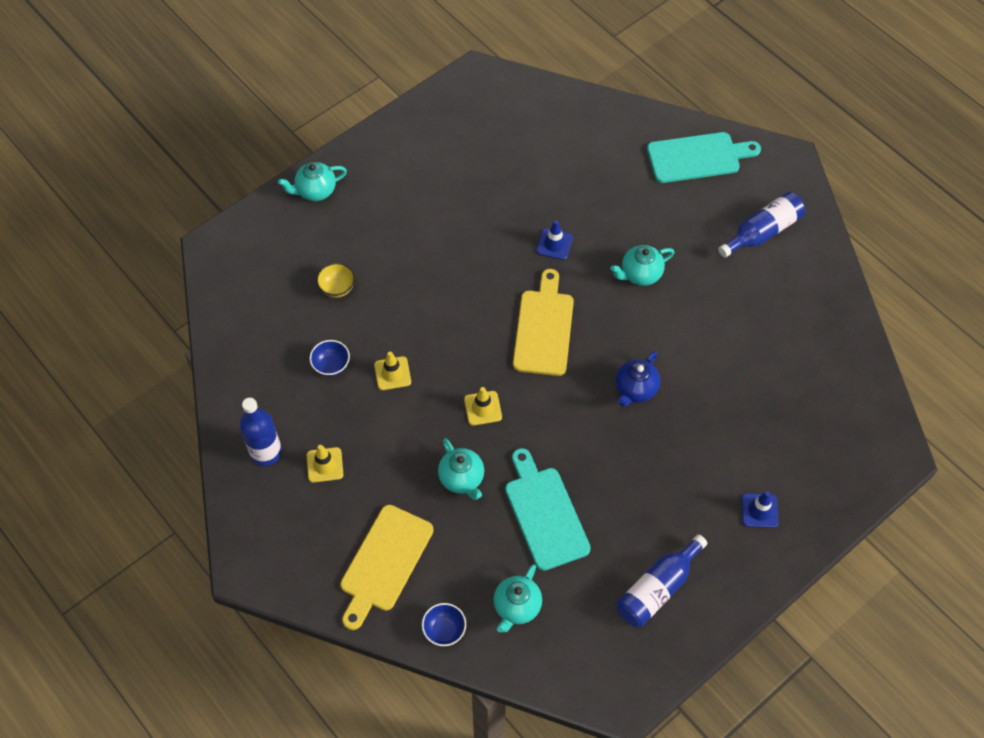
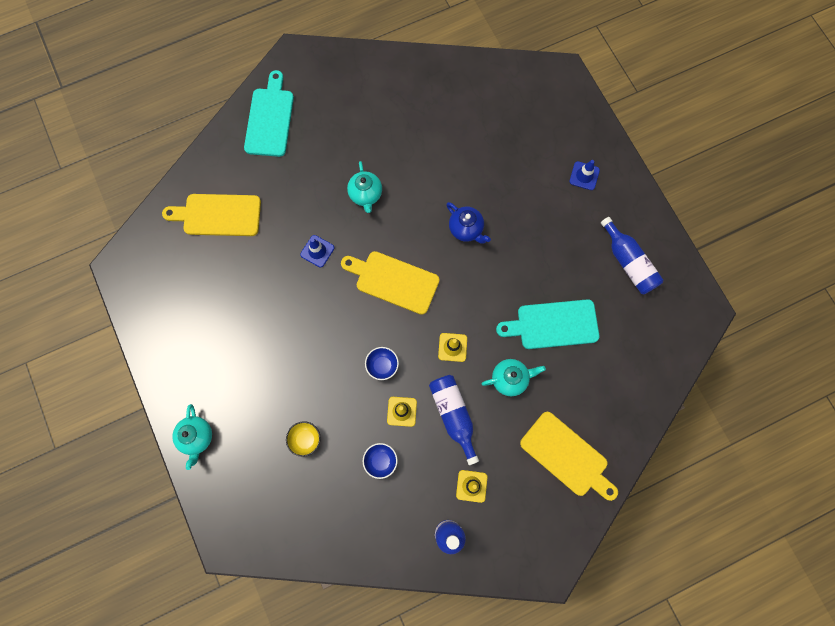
camera: 75 degrees left, 15 degrees up
(444, 630) = (630, 423): blue bowl -> blue bowl (382, 365)
(516, 607) = (622, 365): turquoise teapot -> none
(563, 142) = (218, 215): none -> yellow cutting board
(762, 232) = (355, 96): blue bottle -> blue bottle (453, 415)

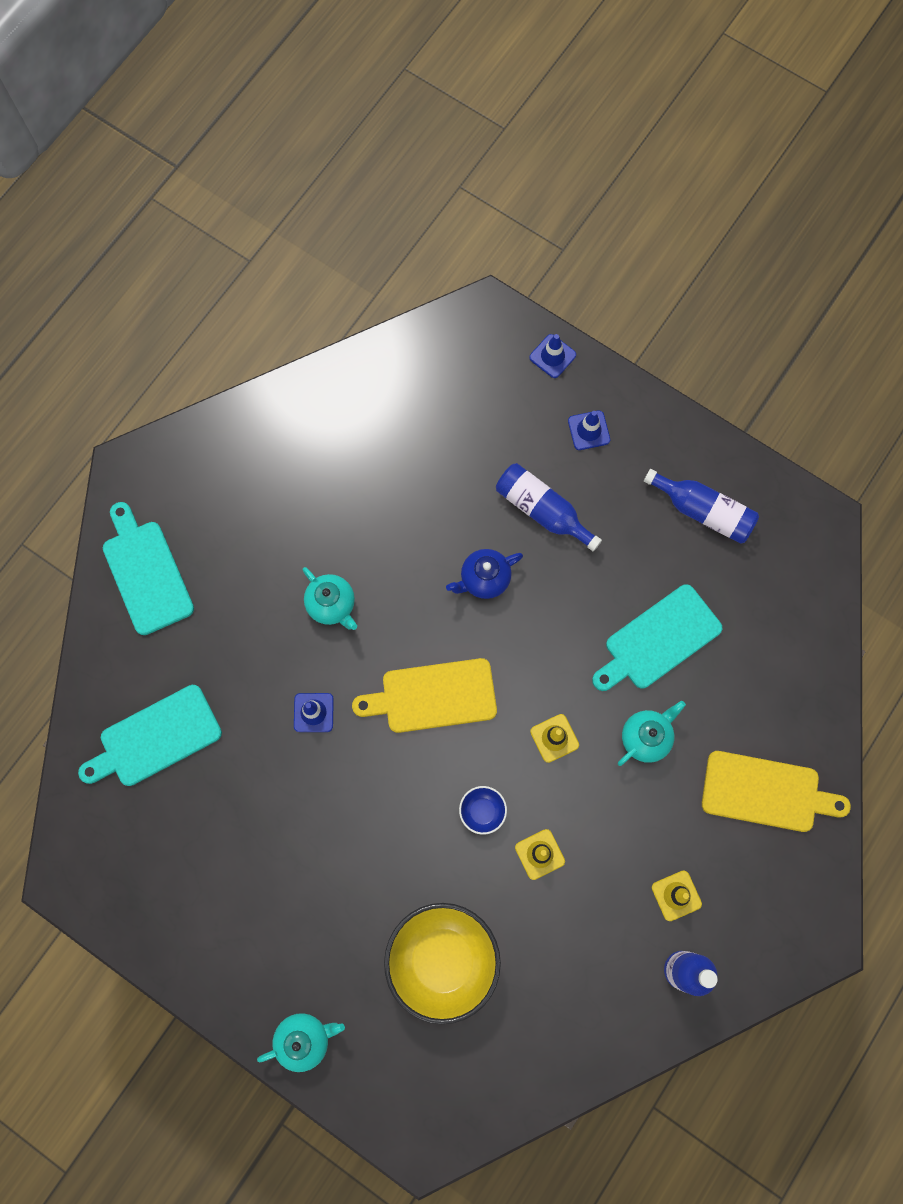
camera: 30 degrees left, 0 degrees up
(197, 437) = (304, 1039): turquoise teapot -> turquoise teapot turned 75 degrees counterclockwise
(218, 215) = (156, 738): yellow cutting board -> turquoise cutting board
(305, 439) = (442, 960): yellow bowl -> yellow bowl, size x2.30
(380, 461) = (550, 931): blue bowl -> none
(453, 415) = (604, 822): blue bottle -> blue bottle (542, 510)
(466, 229) = (484, 579): blue teapot -> blue teapot turned 135 degrees clockwise
(587, 120) = (552, 356): none -> blue traffic cone

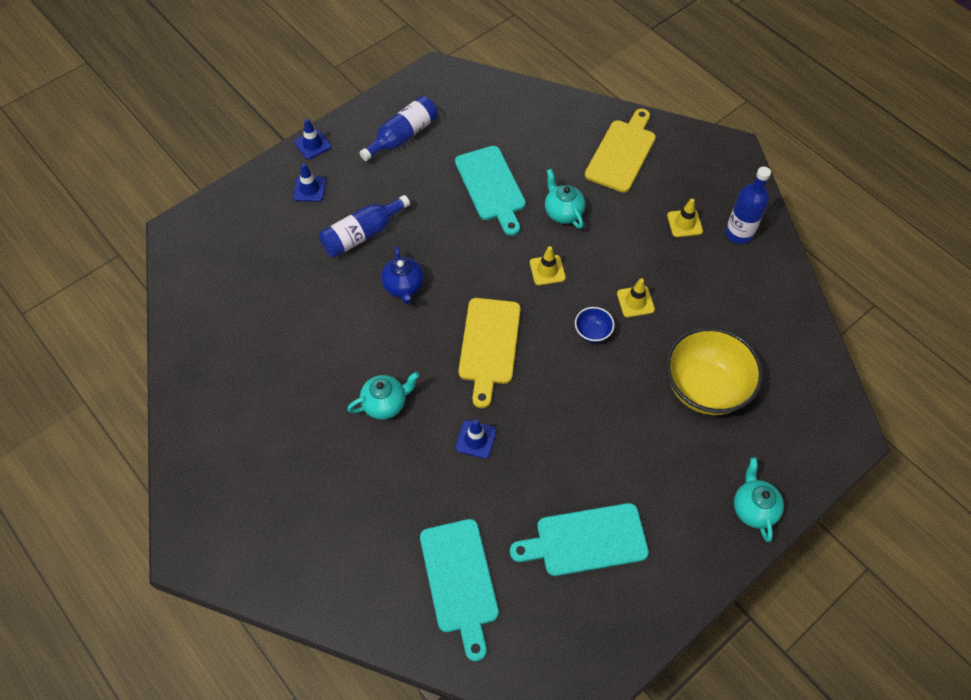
camera: 75 degrees left, 15 degrees down
(146, 573) = (298, 557): turquoise cutting board -> turquoise cutting board (586, 540)
(552, 356) = (237, 197): blue traffic cone -> blue traffic cone (313, 145)

